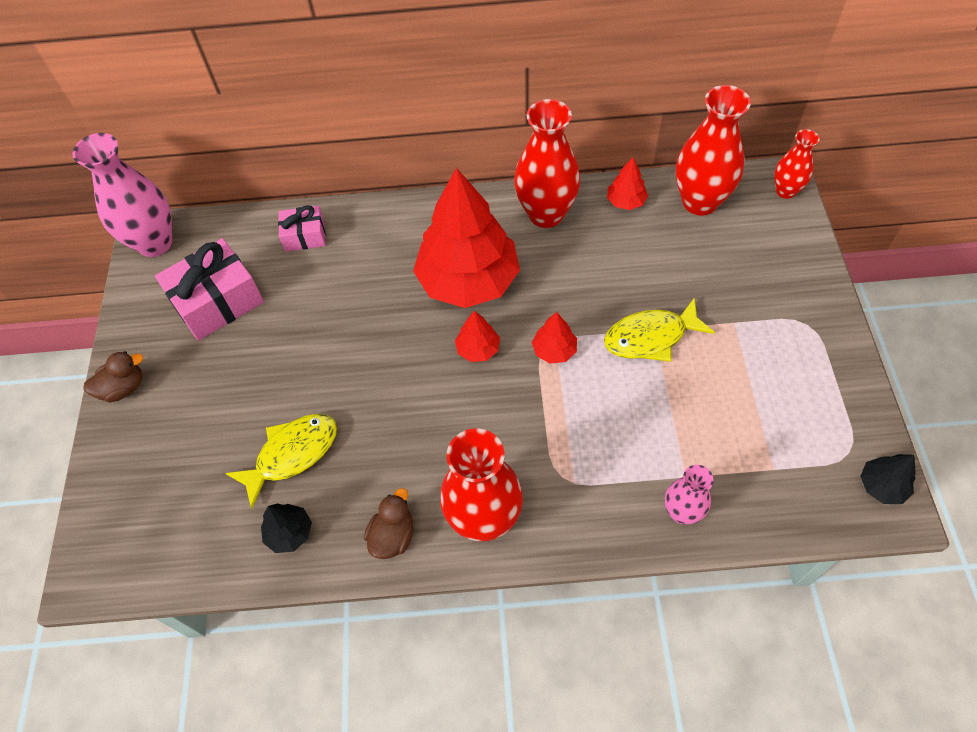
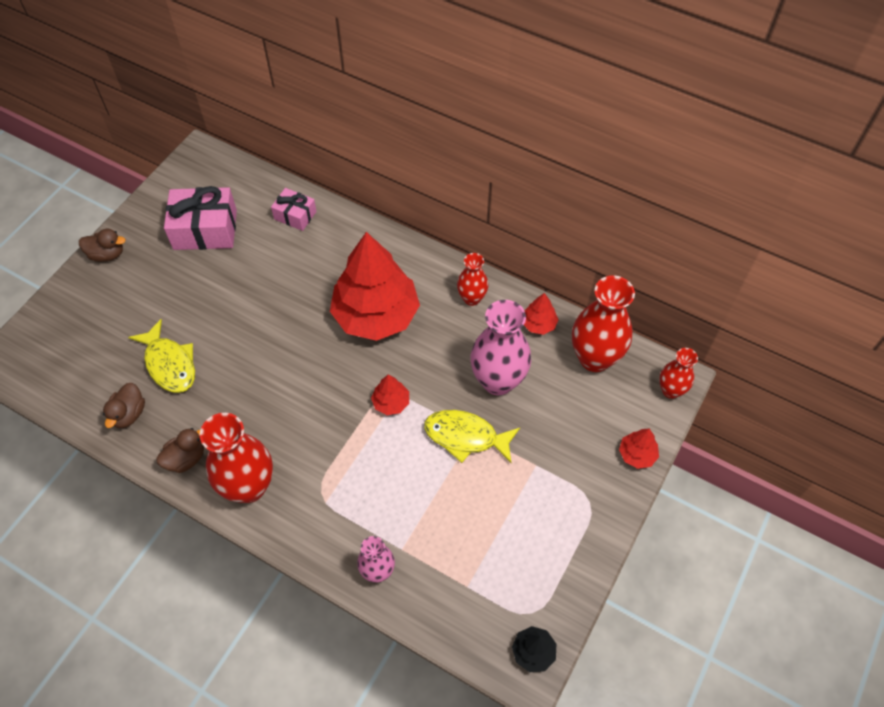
camera: 30 degrees right, 0 degrees up
(155, 243) = (198, 163): pink vase -> pink vase (498, 381)
(289, 532) = (129, 414): black tree -> brown duck
(292, 454) = (169, 364): yellow fish -> yellow fish turned 60 degrees clockwise
(478, 349) = (341, 368): red tree -> red tree (637, 454)
(546, 214) = (472, 298): red vase -> red vase, size x0.56

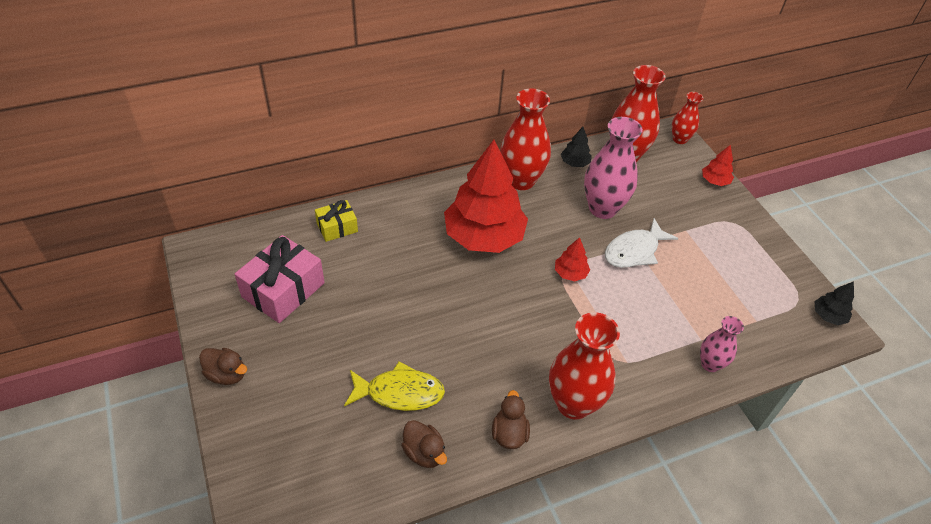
camera: 55 degrees left, 10 degrees down
(107, 254) = (227, 374): brown duck -> brown duck turned 75 degrees clockwise
(295, 215) = (337, 227): pink gift -> yellow gift
(465, 436) = (634, 251): yellow fish -> white fish
(472, 298) = (521, 180): red vase -> red vase, size x1.79
(538, 324) = (574, 163): red tree -> black tree

